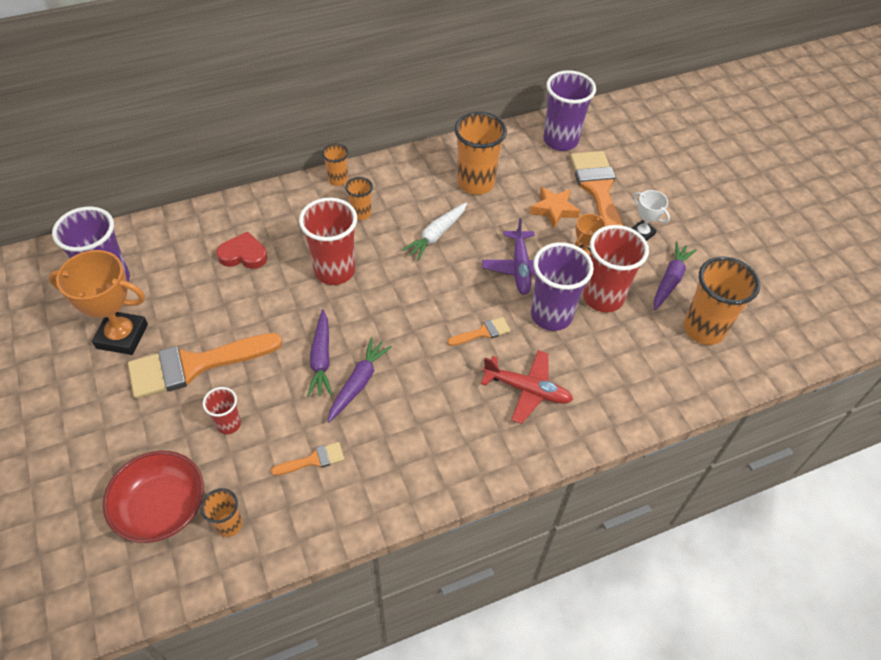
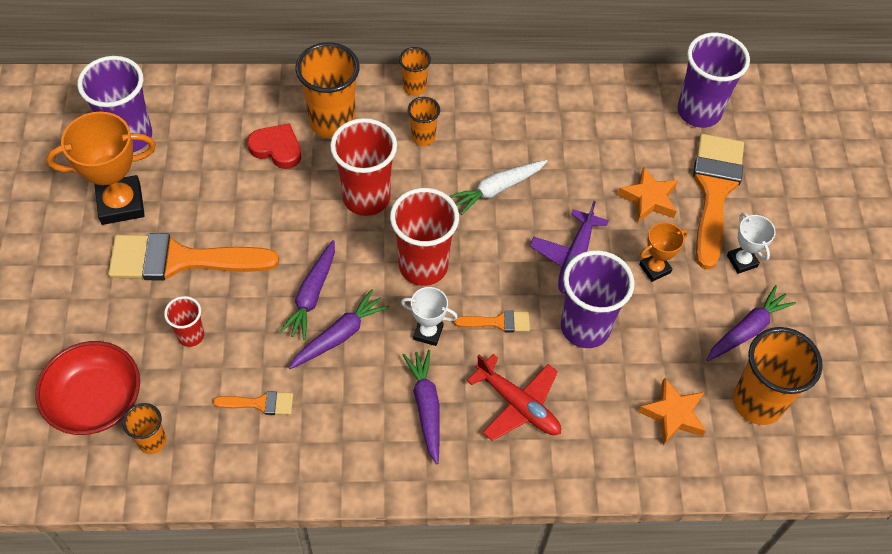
camera: 20 degrees right, 5 degrees up
(122, 336) = (121, 204): orange trophy -> orange trophy turned 45 degrees counterclockwise
(430, 358) = (428, 332): none -> white trophy
(455, 416) = (426, 407): none -> purple carrot
(476, 183) = (571, 138): orange cup -> orange cup (332, 123)
(603, 297) = (655, 325): red cup -> red cup (423, 266)
(648, 358) = (673, 414): none -> orange star

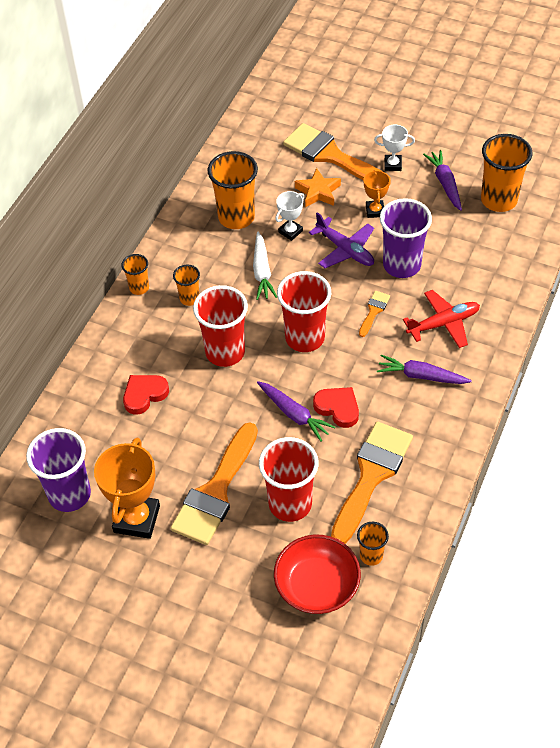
camera: 60 degrees left, 5 degrees down
(191, 335) = (290, 504): red cup -> red cup, size x1.91
(260, 403) = (371, 475): orange brush -> orange brush, size x2.24
(332, 123) = (141, 350): orange cup -> orange cup (236, 217)
(339, 335) = (338, 408): purple carrot -> red heart
(428, 332) = (362, 354): white trophy -> white trophy (290, 231)
(673, 414) = (488, 245): orange star -> none
(699, 112) = (261, 137): purple cup -> none

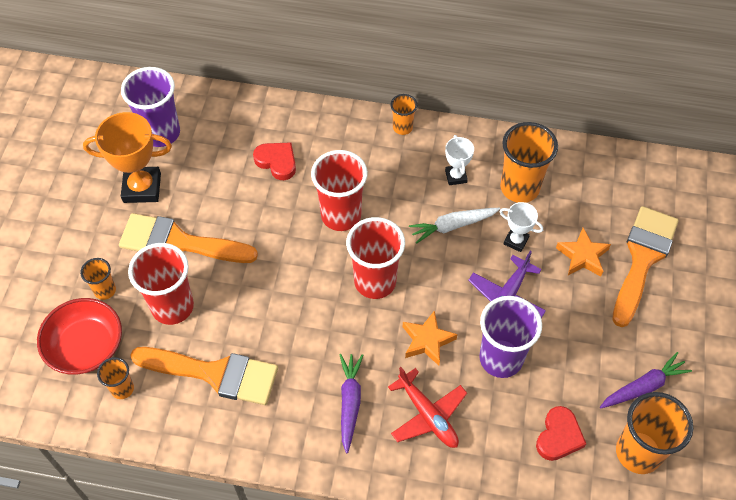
camera: 75 degrees right, 5 degrees up
(189, 298) = (400, 171): orange cup -> orange cup (105, 290)
(294, 414) = (277, 290): purple carrot -> none
(338, 408) = (292, 328): red heart -> red heart (559, 436)
(374, 311) = (427, 341): orange brush -> orange star
(375, 211) = (573, 318): orange trophy -> none
(393, 165) = (653, 325): white trophy -> white trophy (456, 176)

